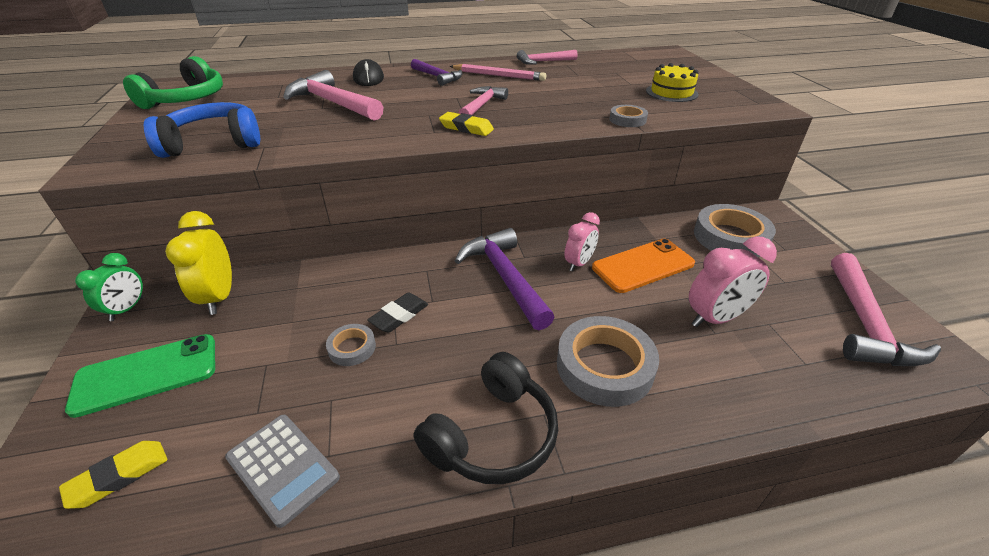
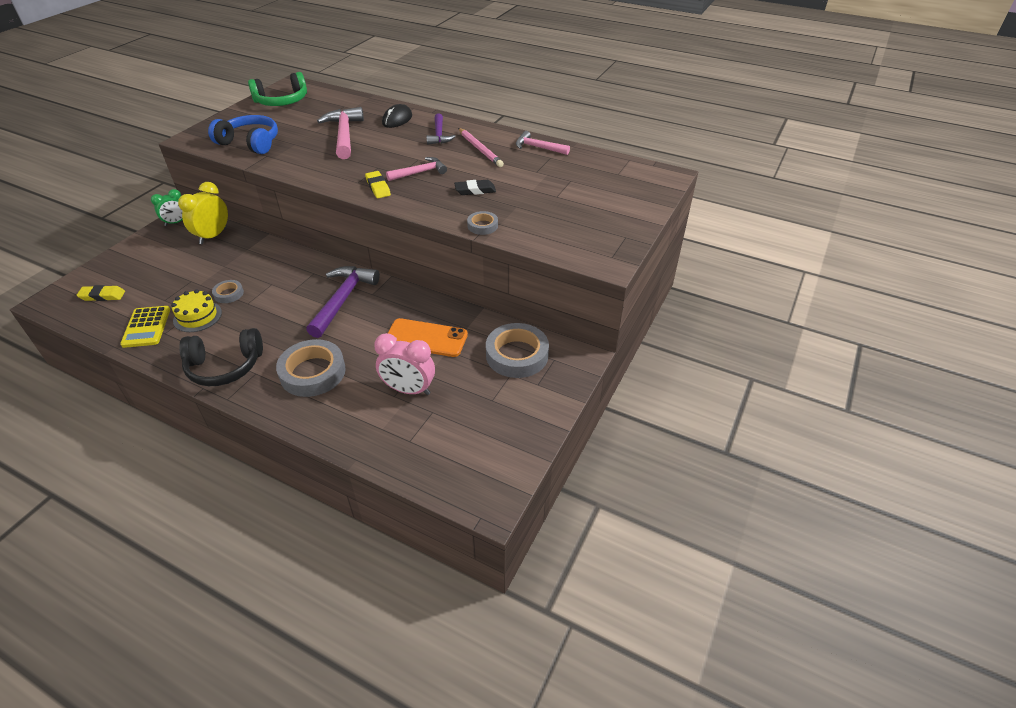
camera: 40 degrees right, 5 degrees up
(146, 374) = (150, 259): green phone -> none
(283, 467) = (146, 327): grey calculator -> yellow calculator
(399, 316) = (267, 290): black eraser -> black eraser (475, 190)
(579, 263) = (394, 315): pink clock -> none
(671, 92) = (567, 217): yellow cake -> yellow cake (197, 316)
(865, 323) = (488, 450): pink hammer -> none

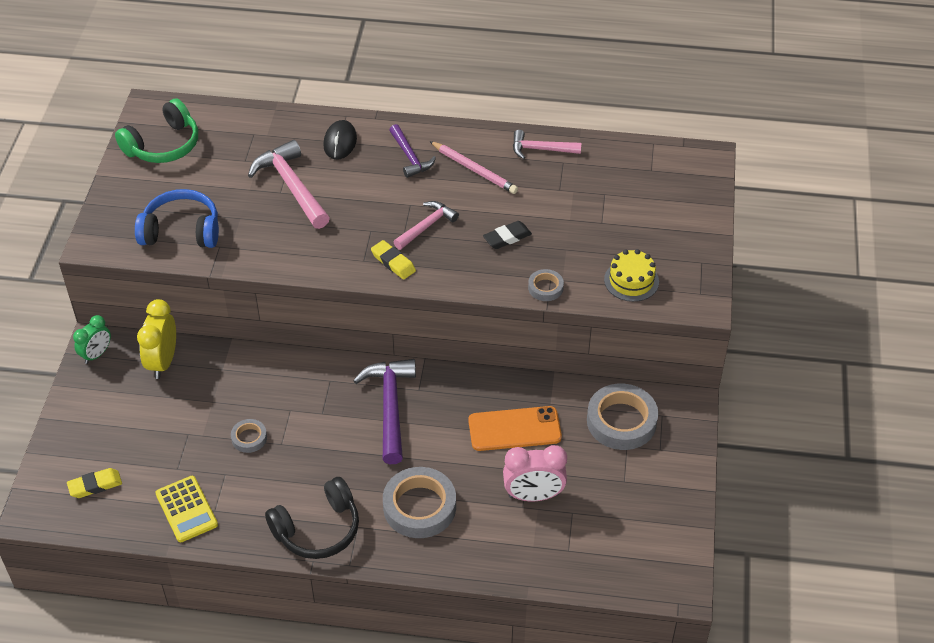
camera: 20 degrees left, 5 degrees up
(197, 316) = (236, 478): yellow cake -> yellow cake (631, 281)

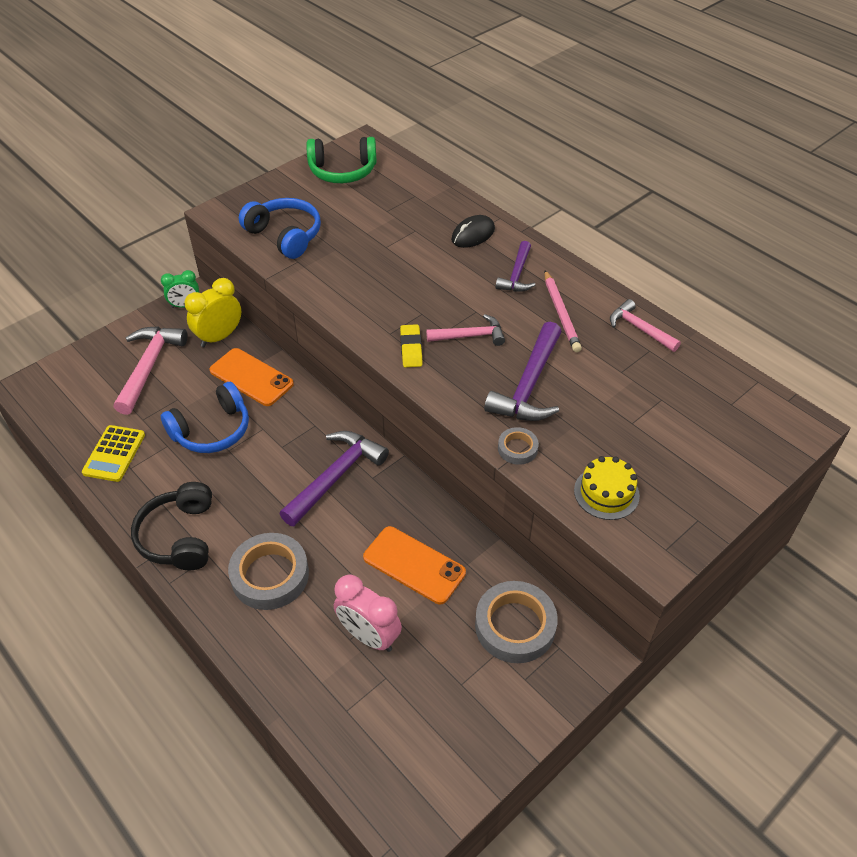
camera: 40 degrees right, 0 degrees up
(95, 485) = (81, 395): yellow eraser -> none
(232, 377) = (251, 377): none -> orange phone
(249, 438) = (212, 430): grey tape -> blue headphones
(292, 186) = (399, 247): pink hammer -> pink hammer (149, 367)
(318, 529) = (179, 536): black headphones -> black headphones turned 75 degrees clockwise
(507, 237) = (529, 385): black eraser -> purple hammer

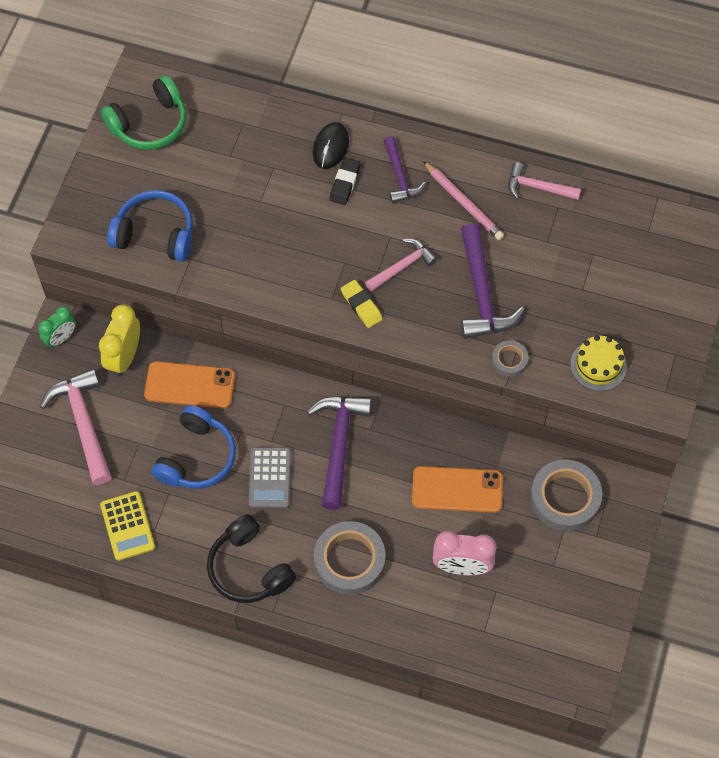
camera: 30 degrees left, 15 degrees up
(257, 474) = (270, 478): none -> grey calculator
(465, 261) = (345, 183): none -> black eraser

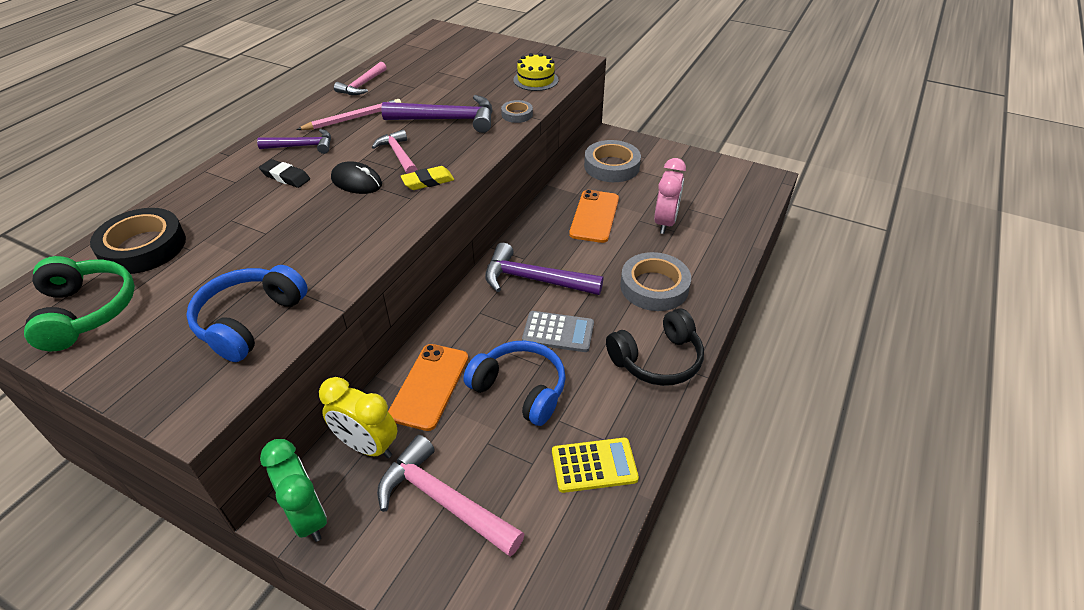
camera: 80 degrees left, 20 degrees down
(61, 338) = (308, 516): green clock -> green clock, size x1.52
(83, 424) = (443, 501): pink hammer -> pink hammer turned 45 degrees clockwise
(226, 122) = (143, 247): none -> black tape
(330, 147) = (237, 181): black mouse -> black mouse (357, 182)

